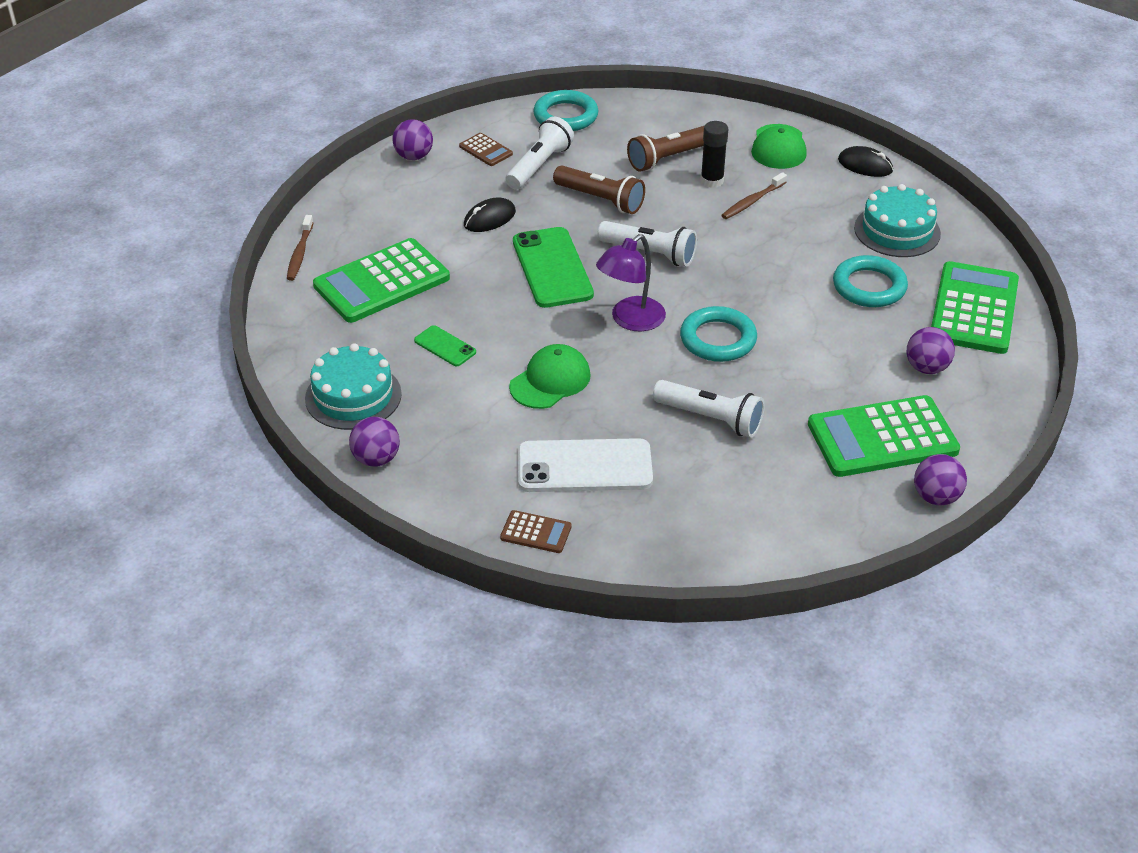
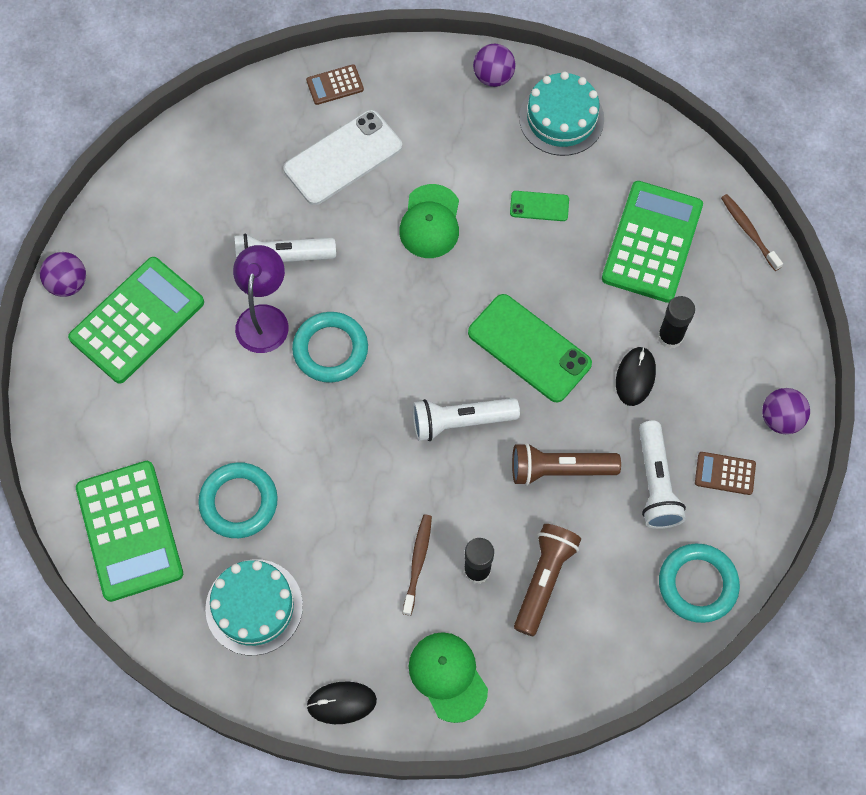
camera: 145 degrees right, 25 degrees up
(437, 226) = (670, 337): none -> black glue stick
(630, 320) = (417, 326): purple lamp -> purple lamp (264, 318)
(926, 368) = (138, 424): purple ball -> none

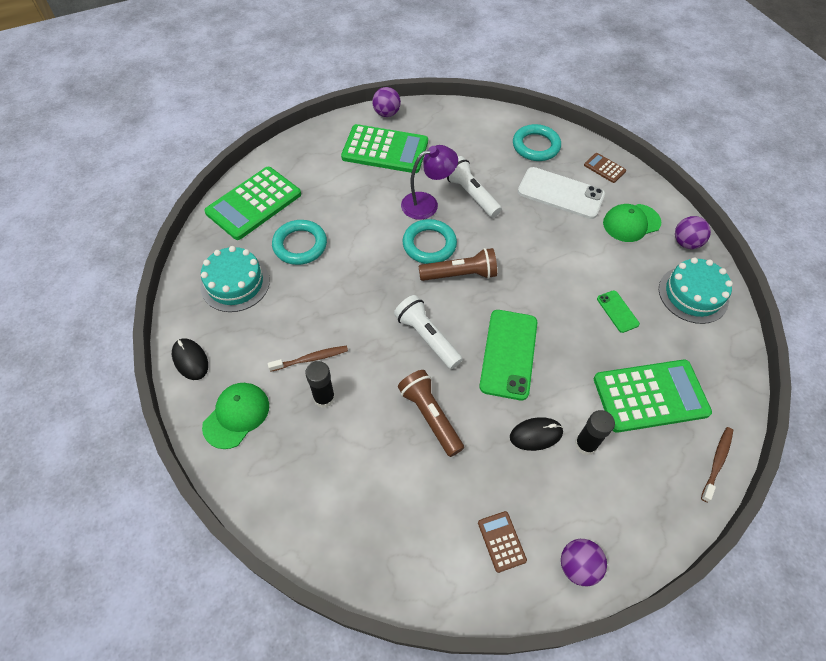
camera: 60 degrees right, 10 degrees down
(430, 222) = (555, 256): green cap -> green cap (631, 223)
(544, 580) = (339, 445): brown flashlight -> brown flashlight (460, 274)
(655, 483) = (461, 490): white flashlight -> none
(697, 584) = (395, 564): turquoise ring -> turquoise ring (536, 146)

